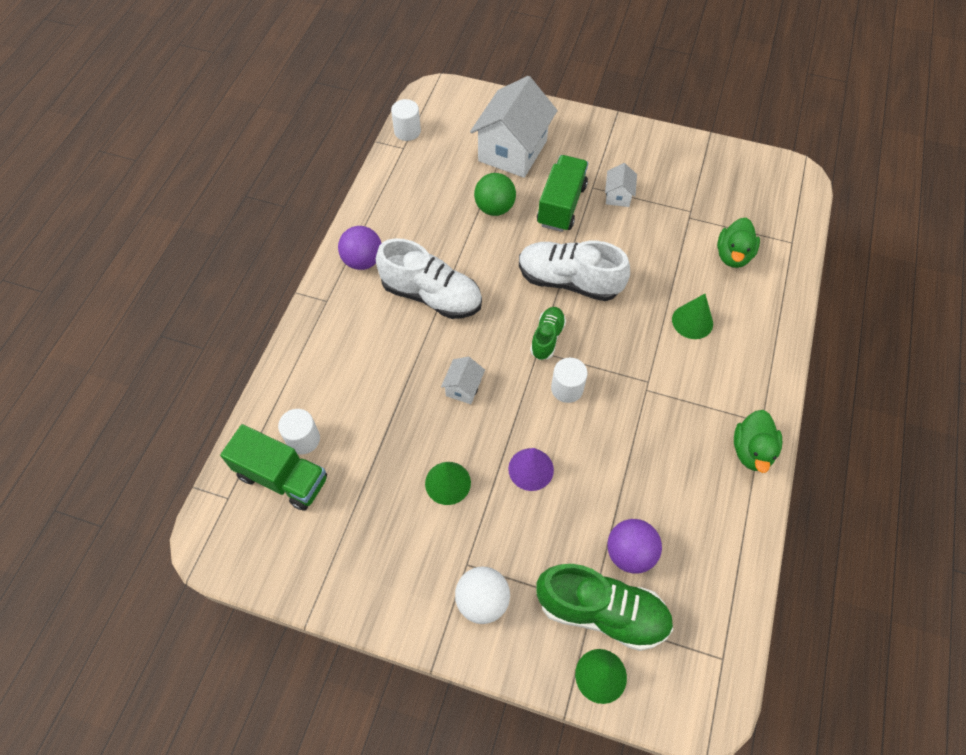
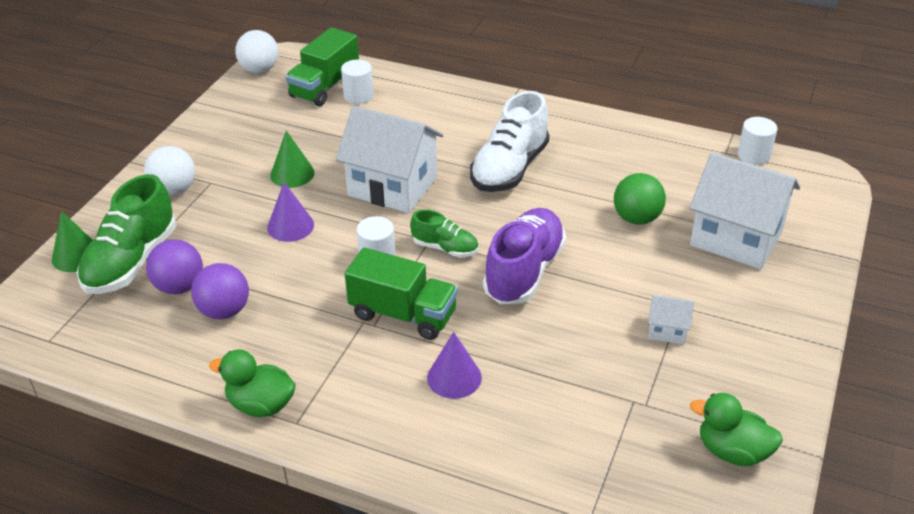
camera: 95 degrees right, 20 degrees down
(238, 560) = (259, 70): none -> white ball
(363, 261) = (557, 125): purple ball -> purple ball (224, 311)
(463, 388) = (392, 186): white house -> white house, size x2.25
(561, 205) = (646, 275): green truck -> green truck (403, 314)
(569, 281) = (524, 271): white shoe -> purple shoe
(692, 321) = (454, 377): green cone -> purple cone
(733, 255) = (563, 440): green duck -> green duck (732, 451)

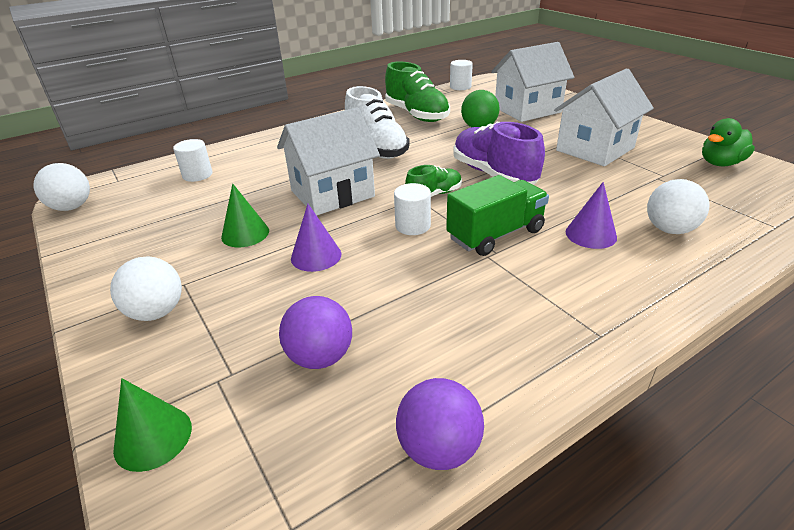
camera: 55 degrees left, 5 degrees down
(131, 261) = (231, 385): green shoe -> green shoe (416, 115)
(224, 311) = (394, 334): purple ball -> purple ball (439, 448)
(261, 405) = (560, 352): green duck -> none
(325, 87) = (158, 185): green truck -> none
(511, 433) = (669, 229): none -> white ball
(667, 330) = (595, 149): white house -> white house, size x2.25

